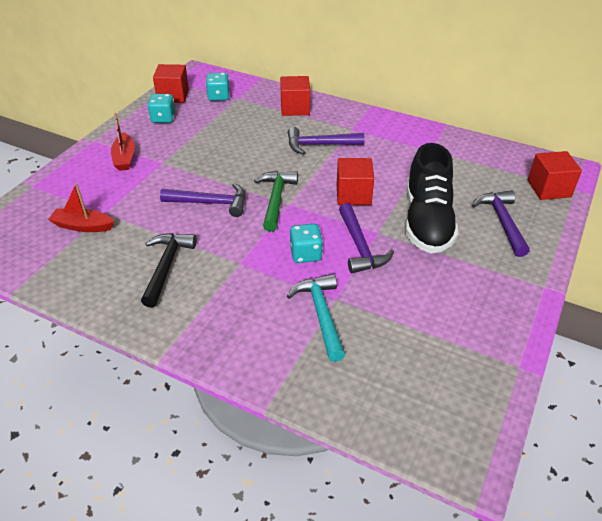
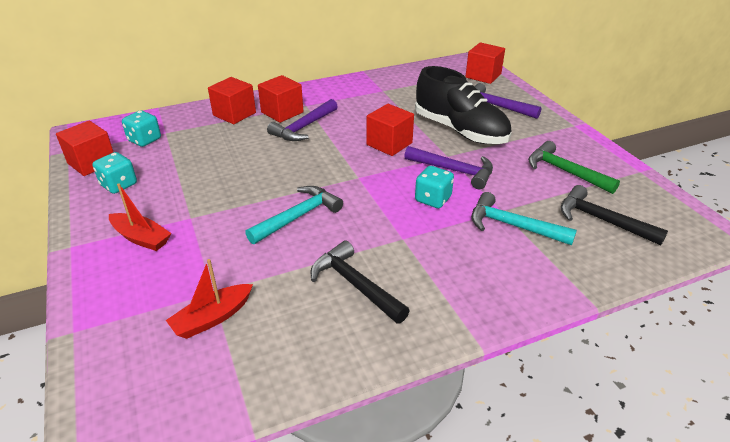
camera: 50 degrees left, 5 degrees down
(211, 203) = (298, 216): purple hammer -> turquoise hammer
(276, 199) = (343, 180): green hammer -> green hammer (564, 171)
(326, 125) = (282, 112): none -> red cube
(395, 368) = (601, 220): none -> black hammer

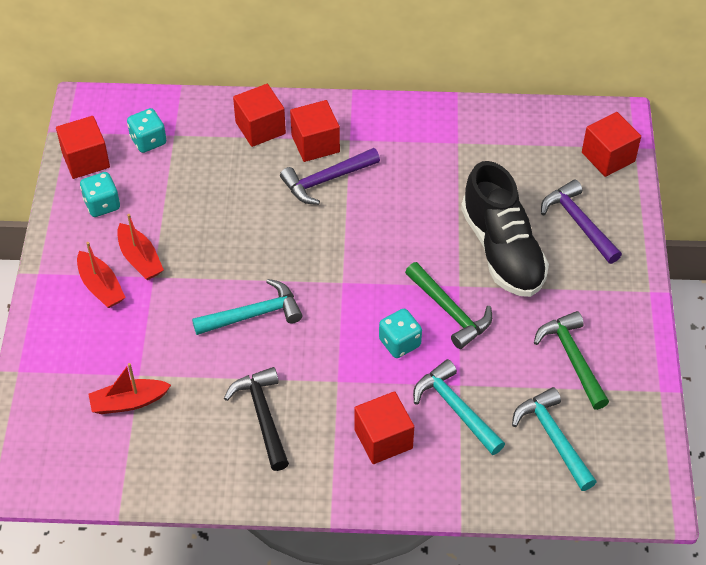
camera: 25 degrees right, 15 degrees up
(171, 209) = (140, 259): none -> red boat
(389, 144) = (406, 243): red cube -> red cube (383, 439)
(454, 171) = (450, 311): purple hammer -> green hammer
(601, 220) = (553, 438): black hammer -> turquoise hammer

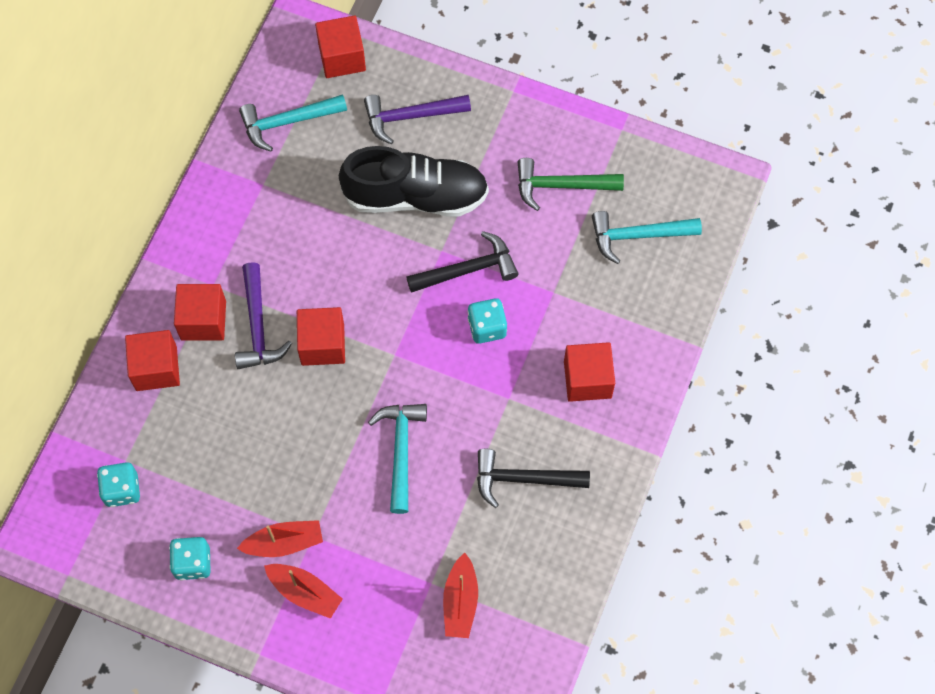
camera: 70 degrees left, 15 degrees up
(86, 160) = (120, 564): red cube -> red cube (322, 344)
(101, 286) = (305, 592): red boat -> red boat turned 45 degrees clockwise
(450, 311) = (468, 269): green hammer -> black hammer
(455, 408) = (577, 305): turquoise hammer -> turquoise hammer (287, 122)

